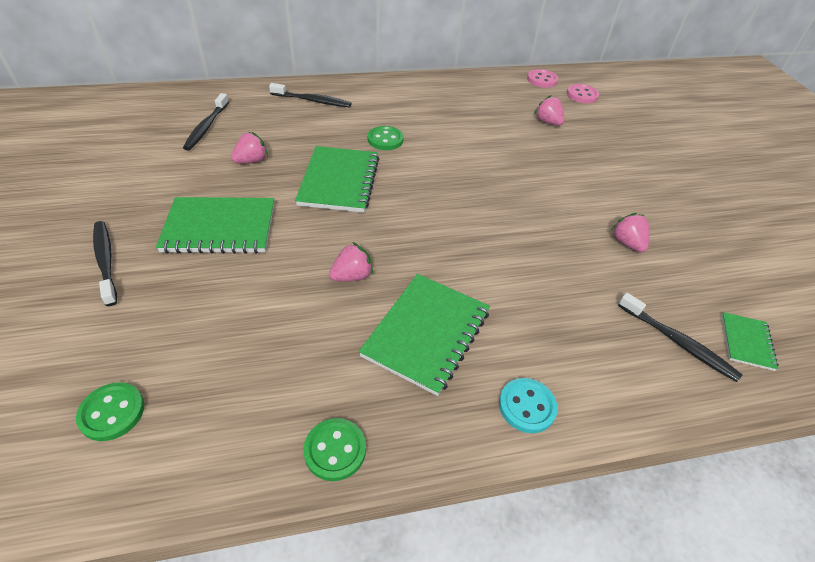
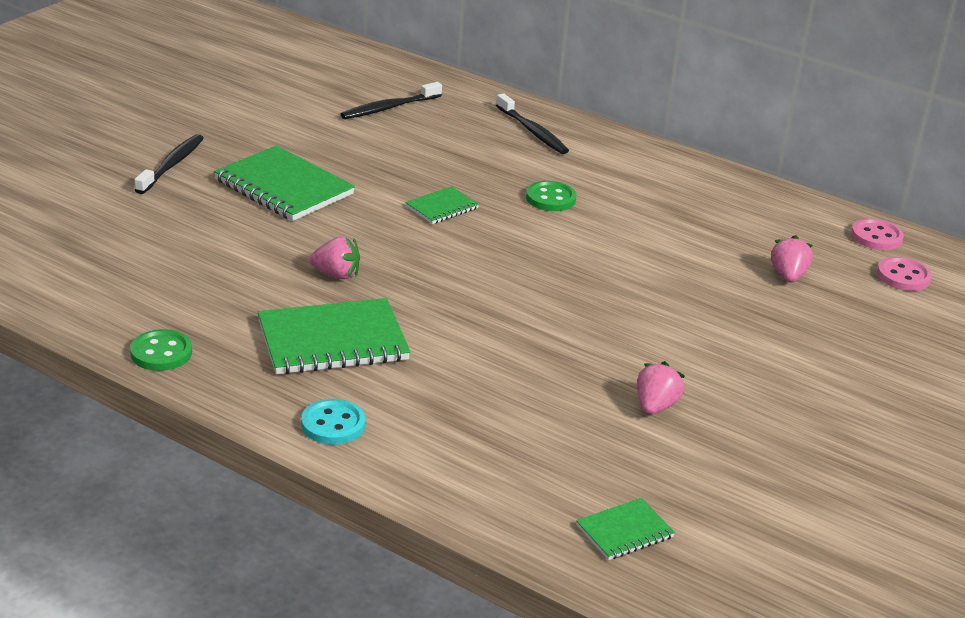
camera: 45 degrees right, 15 degrees down
(112, 412) = (62, 250): green button -> none
(252, 161) = (387, 153): pink strawberry -> none
(339, 181) = (442, 207): green notebook -> green notebook, size x0.52
(678, 342) = (550, 486): black toothbrush -> none

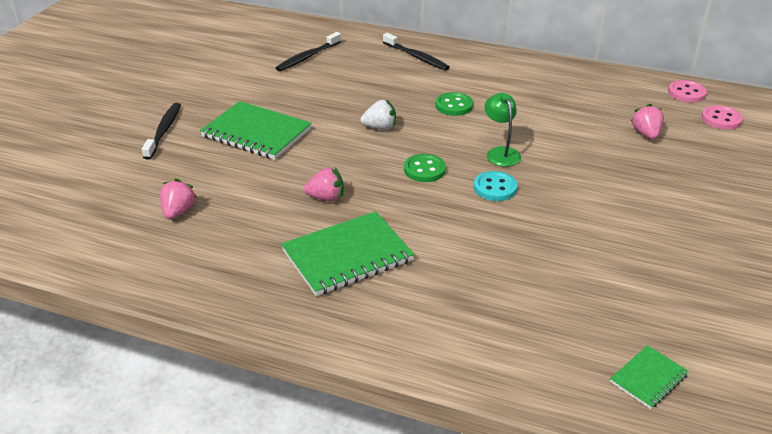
camera: 10 degrees left, 5 degrees up
(161, 353) = (215, 296): green button -> green button (424, 170)
(333, 424) = (379, 332): turquoise button -> turquoise button (495, 188)
(442, 207) = (380, 127): green notebook -> white strawberry
(582, 263) = (500, 153): none -> green lamp
(655, 406) = (612, 260): pink strawberry -> pink strawberry (178, 212)

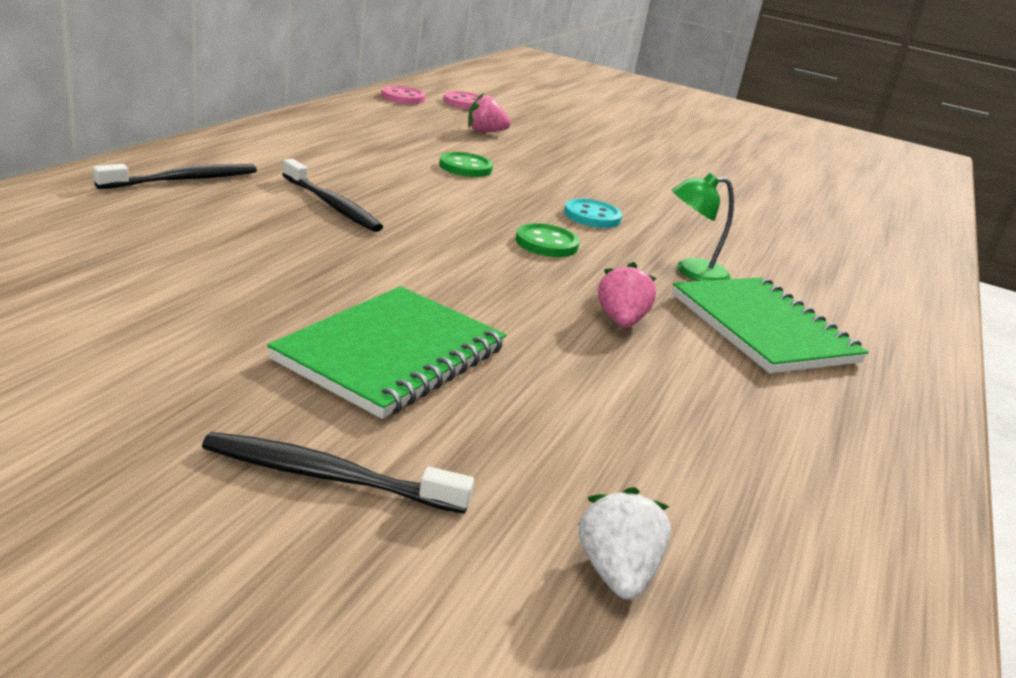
camera: 90 degrees left, 10 degrees down
(178, 212) = (680, 473): pink strawberry -> none
(307, 57) = (81, 259): black toothbrush -> black toothbrush (332, 205)
(380, 127) = (415, 248): white strawberry -> white strawberry (616, 572)
(454, 106) = (371, 192): green button -> green button (465, 167)
(500, 153) = (510, 196): green lamp -> green lamp (691, 271)
(648, 378) = (884, 230): green notebook -> none

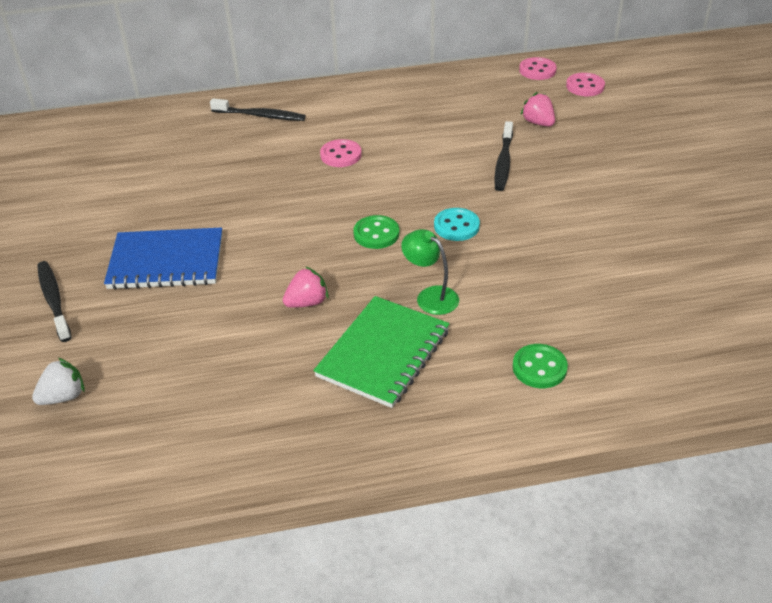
camera: 60 degrees right, 15 degrees up
(332, 205) = (304, 159): black toothbrush -> black toothbrush (503, 162)
(365, 192) = (341, 155): none -> pink button
(392, 354) = (166, 262): green notebook -> blue notebook
(465, 167) = (449, 153): green button -> green button (539, 368)

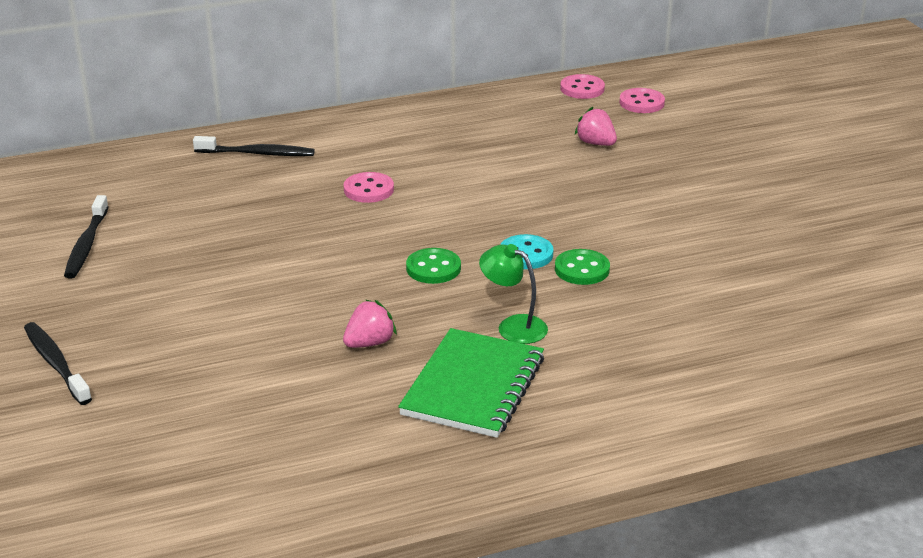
camera: 10 degrees left, 10 degrees down
(64, 396) = (101, 460): white strawberry -> none
(166, 262) = (185, 314): blue notebook -> none
(503, 162) = (565, 186): black toothbrush -> black toothbrush (86, 245)
(539, 368) = (654, 386): green button -> green button (582, 269)

